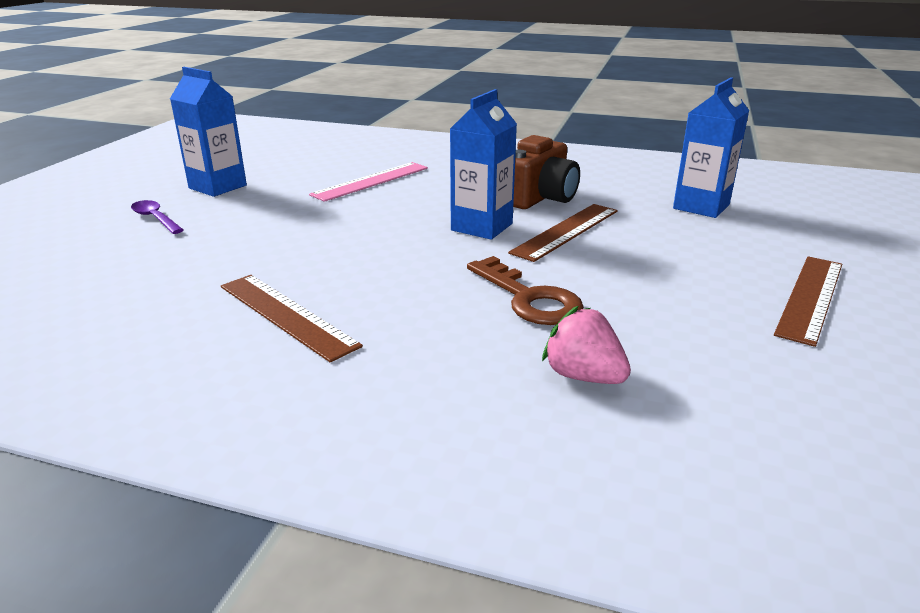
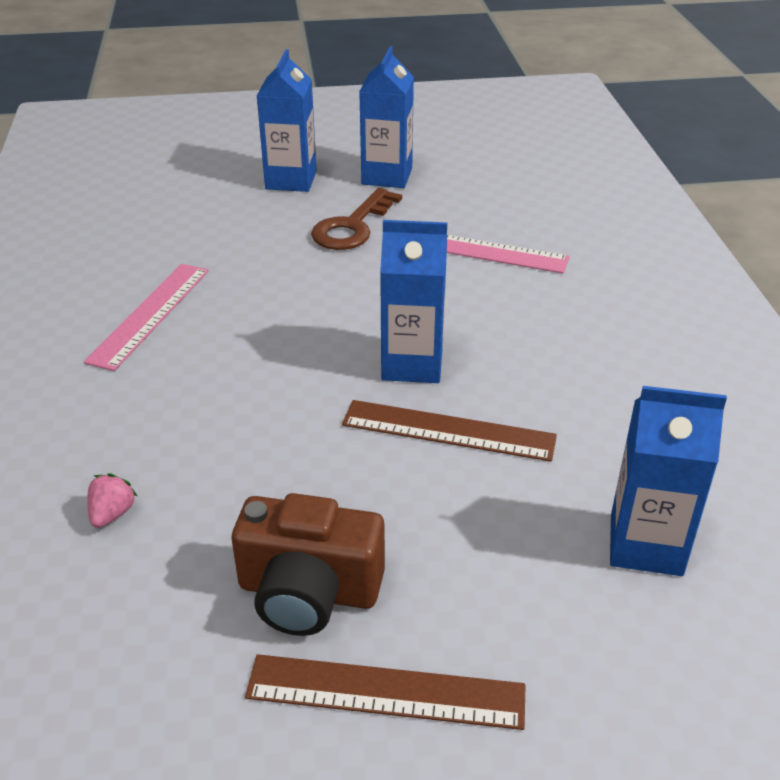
camera: 65 degrees right, 10 degrees up
(155, 219) = (291, 180): purple spoon -> blue carton
(287, 315) = (150, 314): brown ruler -> pink ruler
(528, 298) = (252, 442): brown key -> brown key (352, 226)
(539, 198) = (541, 384): brown camera -> brown camera (308, 592)
(583, 376) = (112, 514): pink strawberry -> pink strawberry, size x0.63

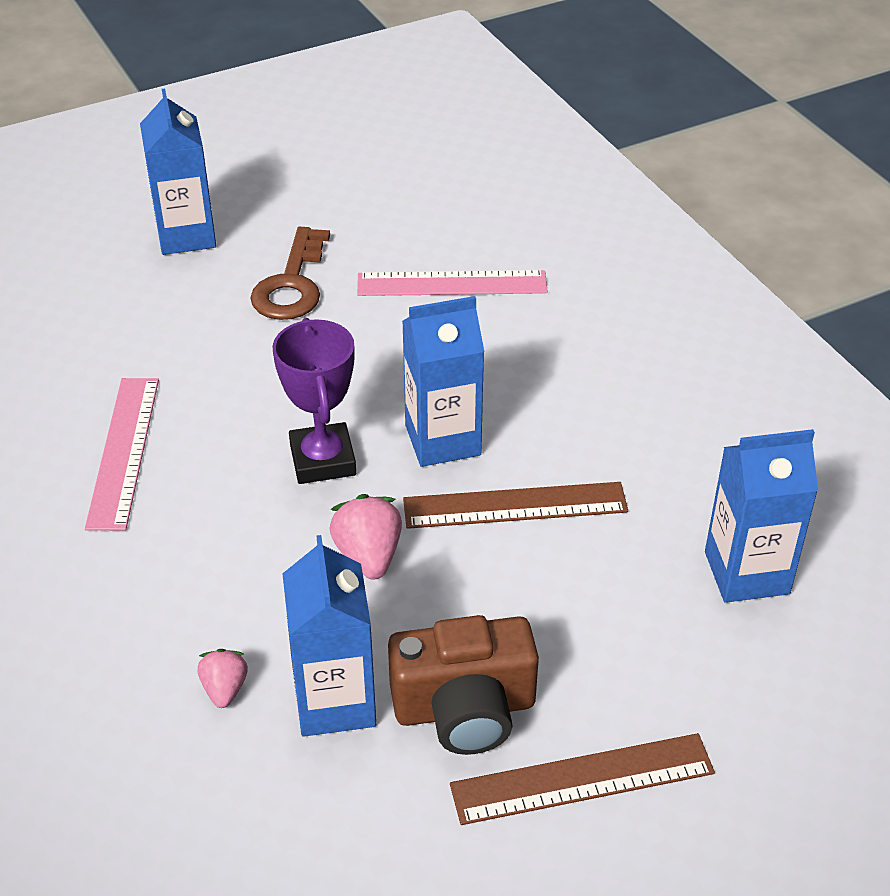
camera: 20 degrees left, 5 degrees up
(297, 439) = (368, 556): none -> pink strawberry
(302, 356) = (322, 460): none -> purple trophy
(387, 176) = (296, 207): blue carton -> blue carton (335, 701)

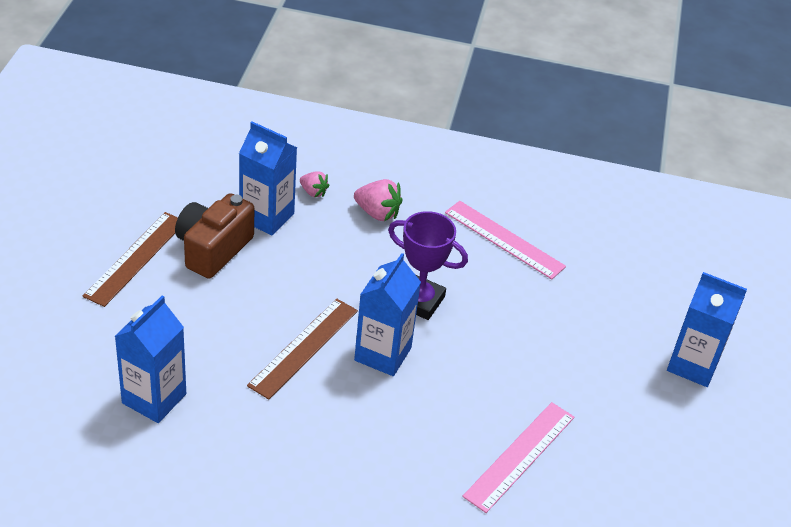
camera: 125 degrees right, 0 degrees up
(292, 284) = (593, 382): brown key -> none
(368, 556) = (334, 276): pink strawberry -> pink strawberry (377, 213)

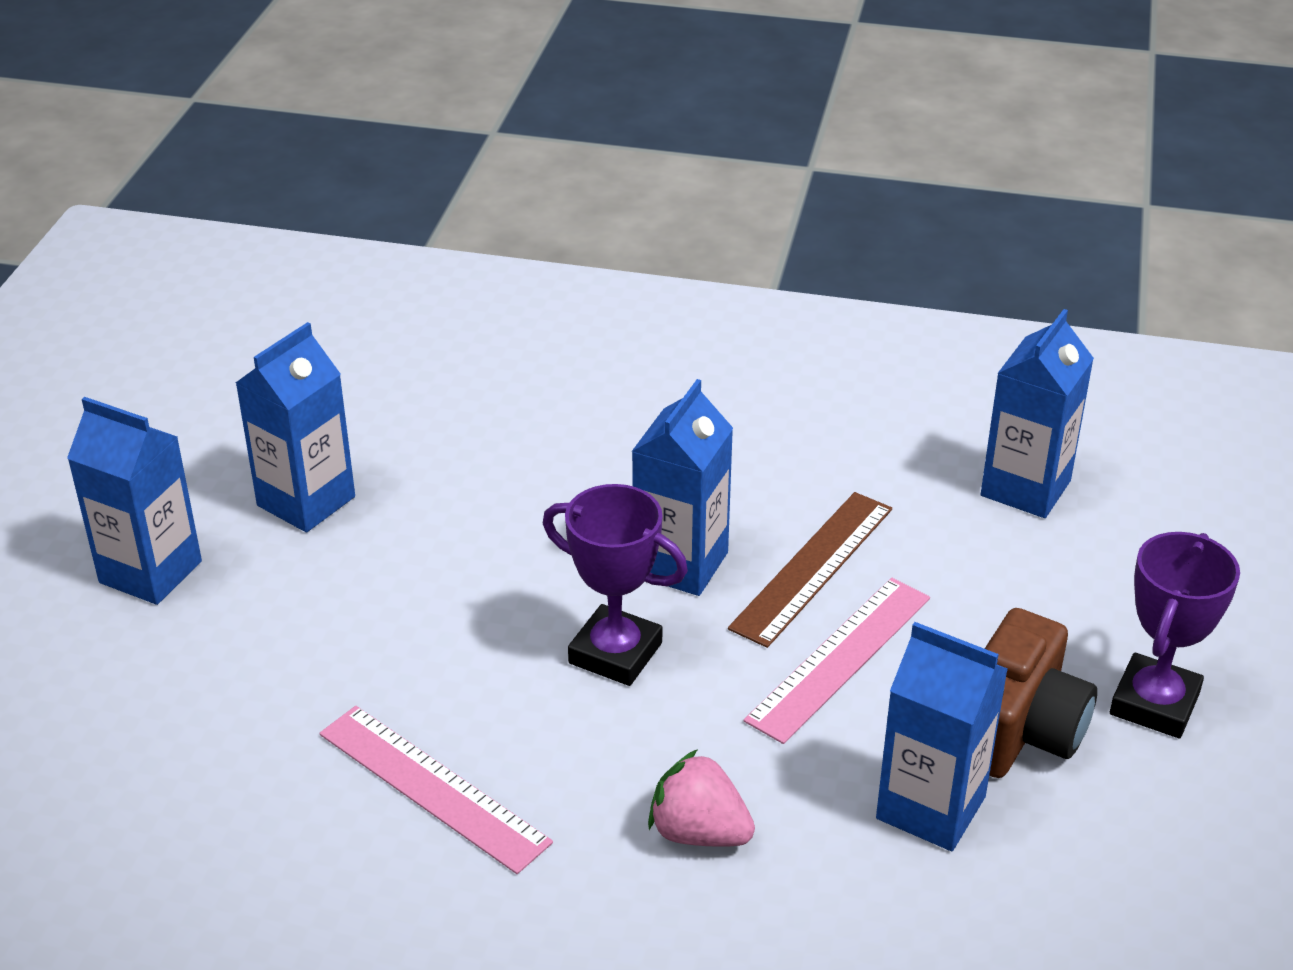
camera: 175 degrees left, 5 degrees down
(135, 258) = (1154, 703): brown ruler -> purple trophy
(313, 192) = (843, 876): pink strawberry -> none
(520, 456) = (477, 441): pink ruler -> pink ruler (839, 658)
(619, 411) = (306, 501): none -> blue carton

